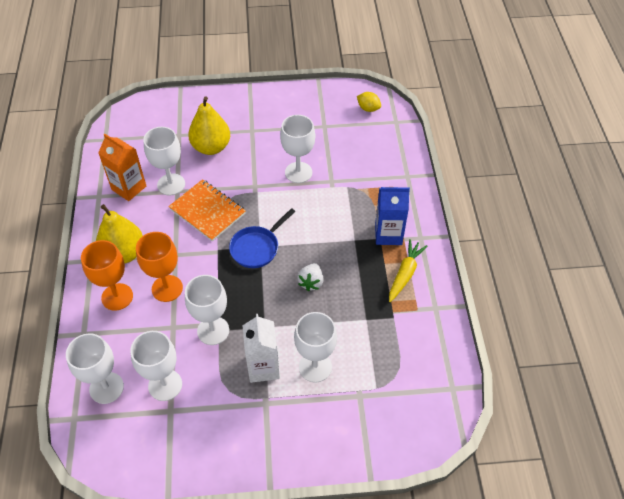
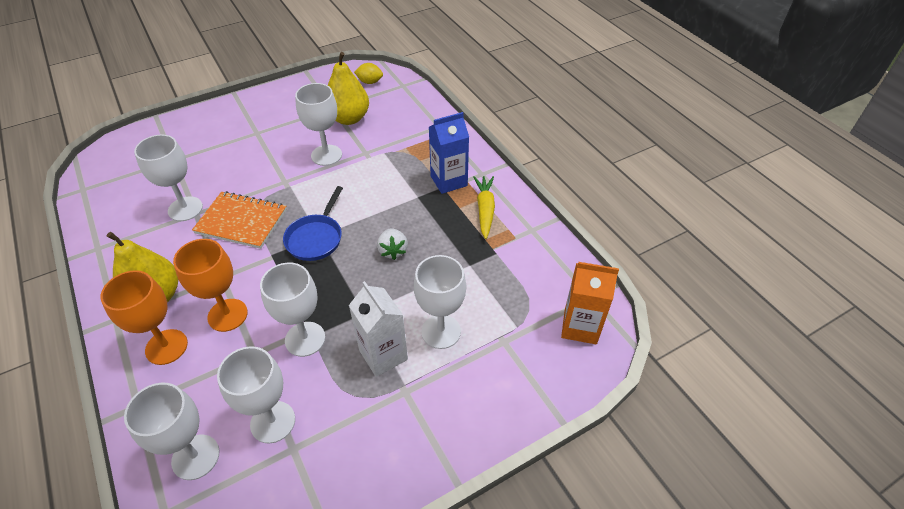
camera: 25 degrees left, 5 degrees down
(129, 188) = (133, 228): orange carton -> orange carton (580, 326)
(211, 147) = (217, 160): yellow pear -> yellow pear (349, 118)

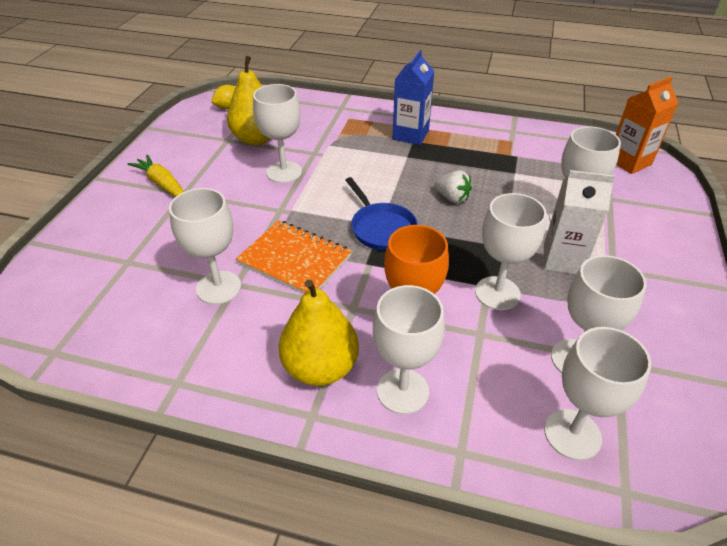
camera: 45 degrees left, 5 degrees down
(166, 347) = (402, 391): orange goblet -> white goblet
(241, 221) = (294, 260): orange notebook -> orange notebook turned 60 degrees clockwise
(485, 210) = (465, 137): yellow carrot -> yellow carrot (162, 184)

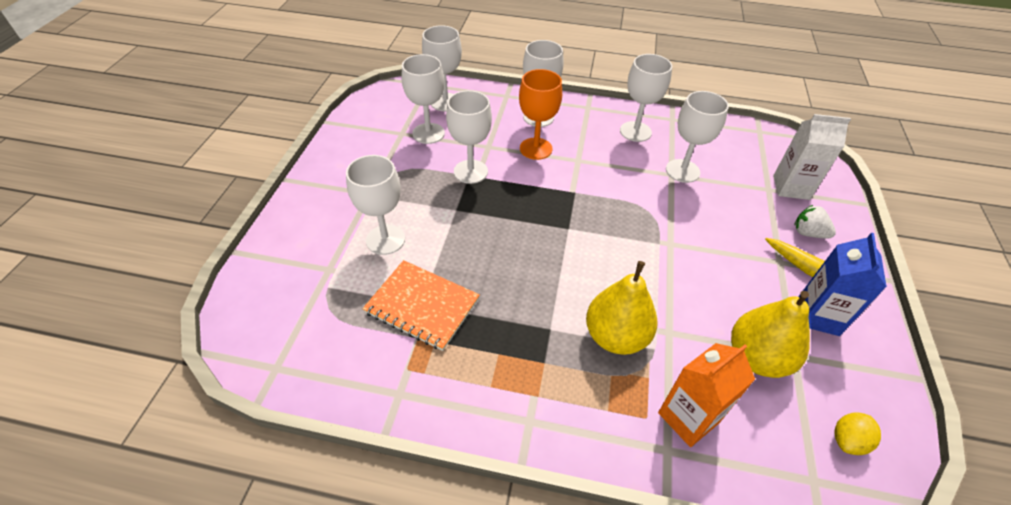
camera: 175 degrees right, 5 degrees up
(284, 172) = (691, 296): white goblet -> white goblet (635, 131)
(294, 260) = (634, 193): orange notebook -> orange notebook (422, 306)
(320, 367) = (590, 127): yellow pear -> yellow pear (616, 336)
(381, 228) = (567, 225): blue pan -> none
(410, 135) = (548, 376): blue carton -> blue carton (818, 316)
(452, 198) = (498, 264): white strawberry -> white strawberry (808, 233)
(562, 260) = (409, 199): white carton -> white carton (791, 187)
(629, 162) = (268, 329): orange carton -> orange carton (688, 417)

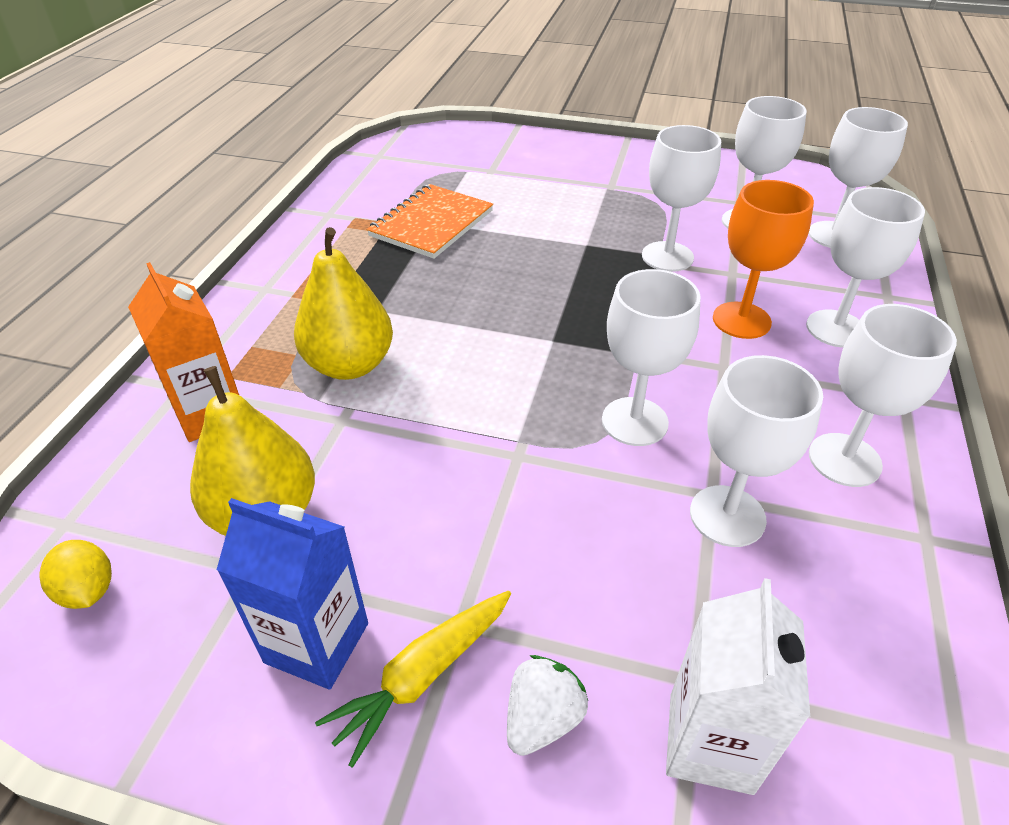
camera: 95 degrees right, 5 degrees down
(385, 240) = (532, 199): white goblet -> white goblet (634, 421)

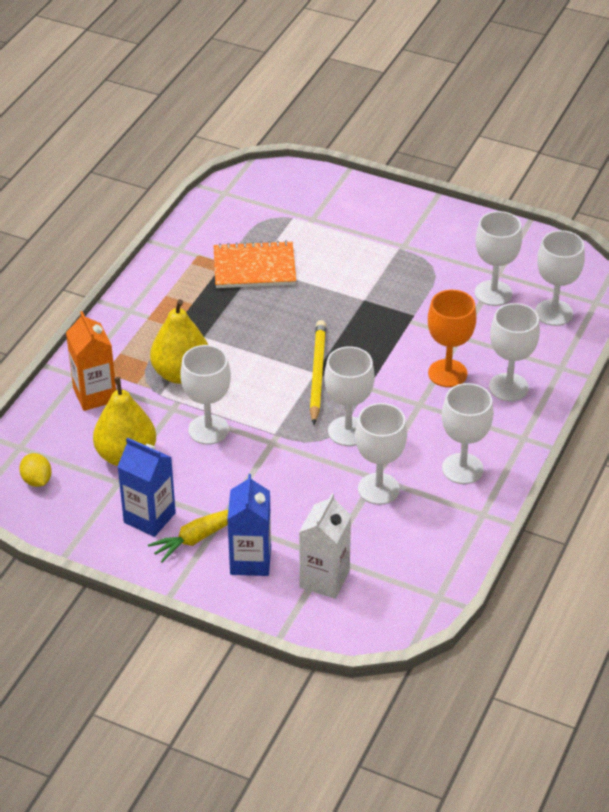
camera: 10 degrees right, 0 degrees up
(431, 224) = (254, 267): orange notebook -> orange notebook turned 45 degrees clockwise
(542, 718) = (250, 560): white strawberry -> blue carton
(556, 341) = (317, 373): none -> yellow pencil
(667, 256) = (419, 317): white goblet -> white goblet (208, 430)

